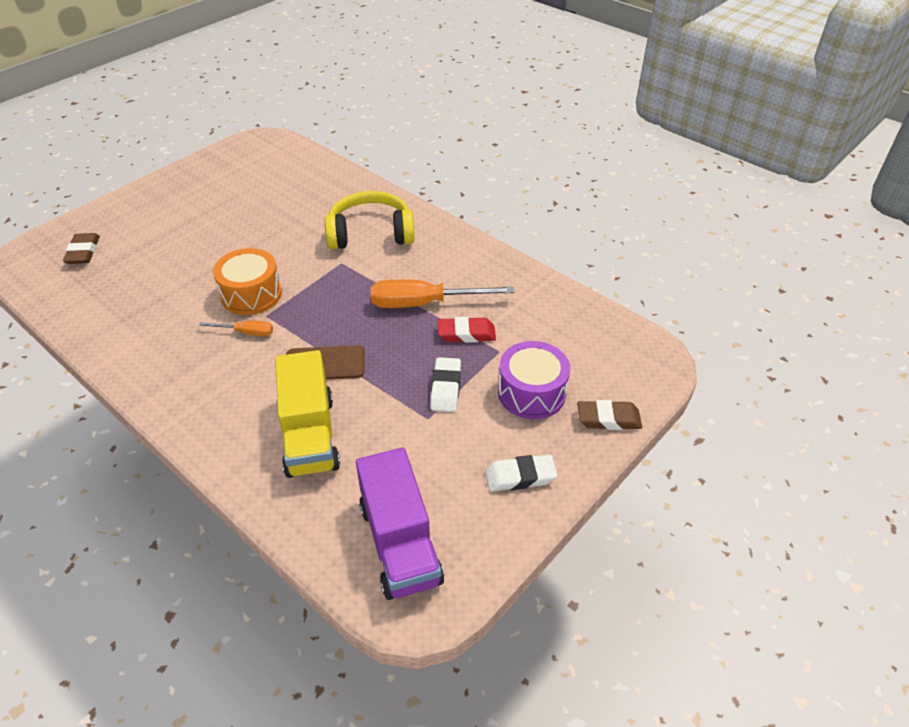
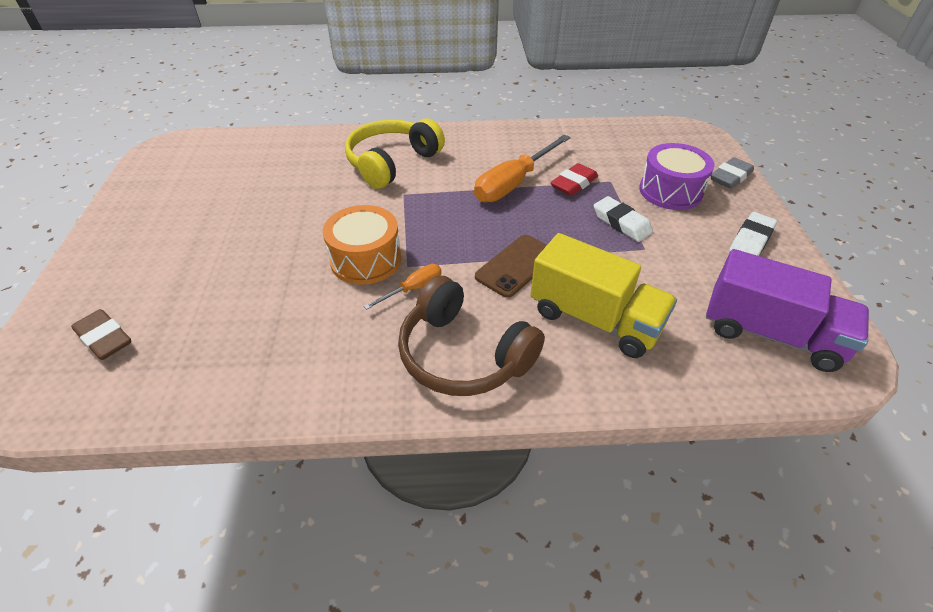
camera: 45 degrees left, 0 degrees up
(209, 393) = (464, 354): none -> brown headphones
(608, 419) = (730, 177): brown eraser -> grey eraser

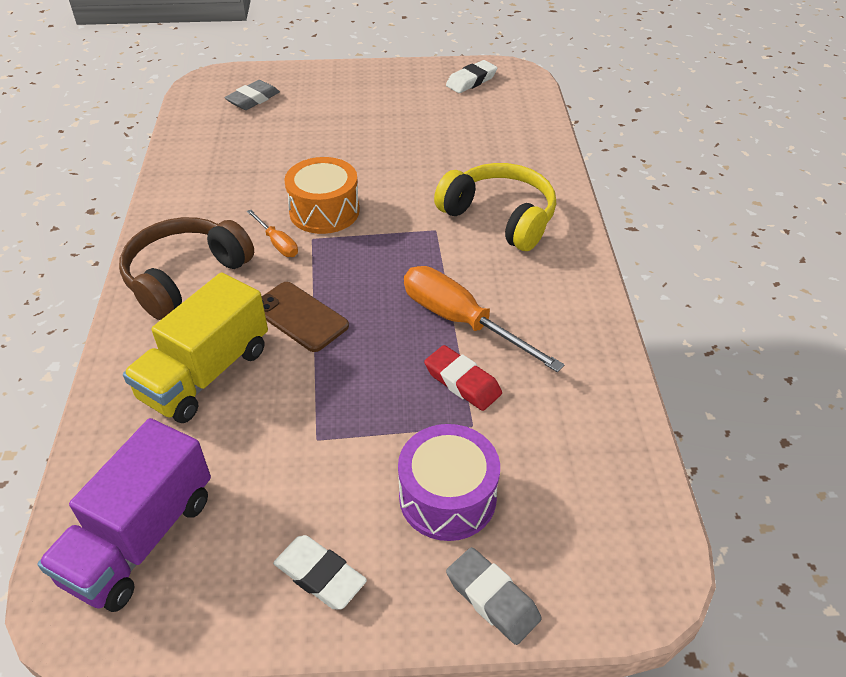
camera: 90 degrees right, 0 degrees up
(104, 338) = (253, 99): brown eraser -> grey eraser
(621, 223) = (371, 422): white eraser -> white eraser (471, 81)

